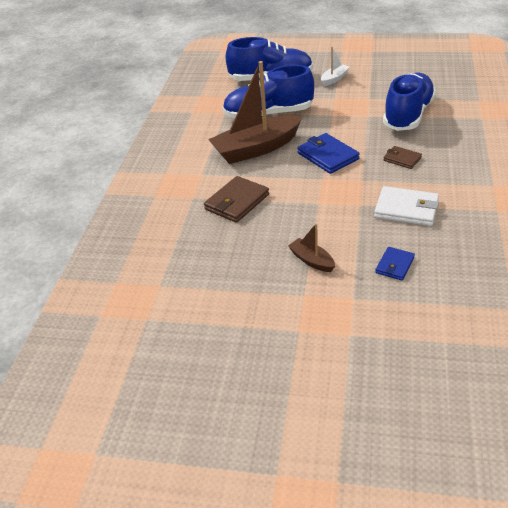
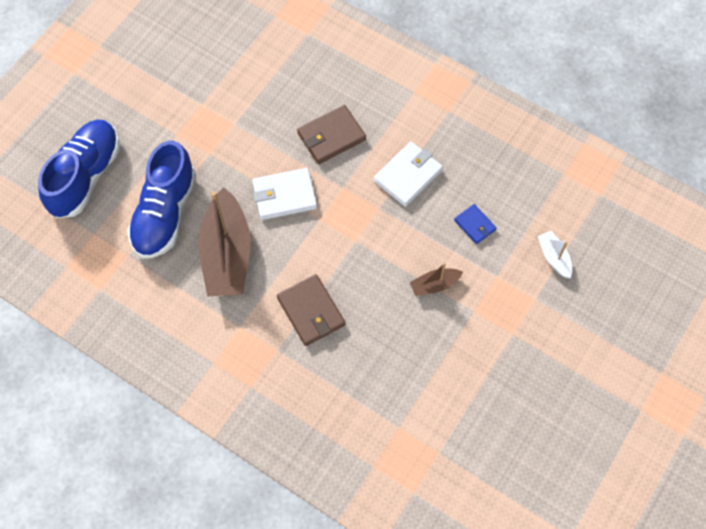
camera: 70 degrees left, 25 degrees up
(328, 156) = (284, 196): blue wallet -> white wallet
(334, 79) = (135, 114): white boat -> white boat (554, 257)
(402, 159) = (331, 136): brown wallet -> brown wallet, size x1.68
(408, 115) = (260, 89): blue shoe -> none

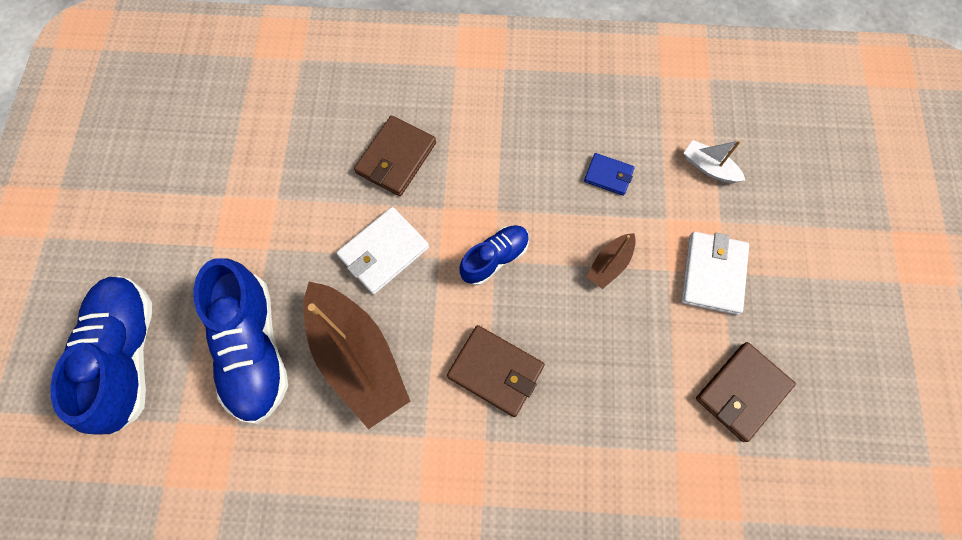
camera: 30 degrees left, 5 degrees up
(357, 239) = (494, 258): none -> blue shoe
(407, 175) = (505, 159): white wallet -> white wallet (713, 274)
(470, 416) = (742, 392): none -> brown wallet

